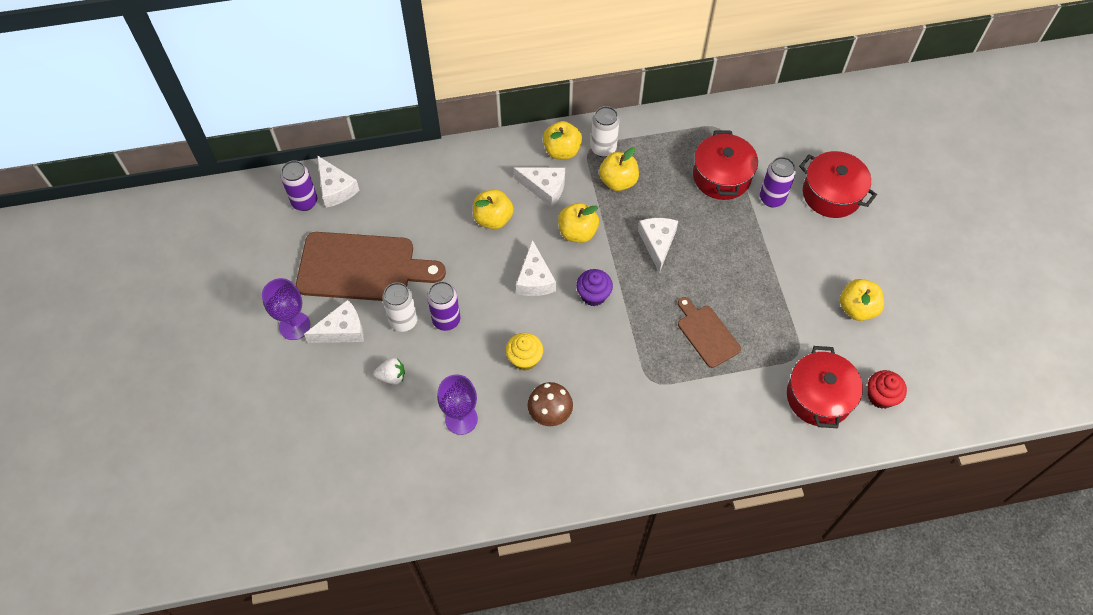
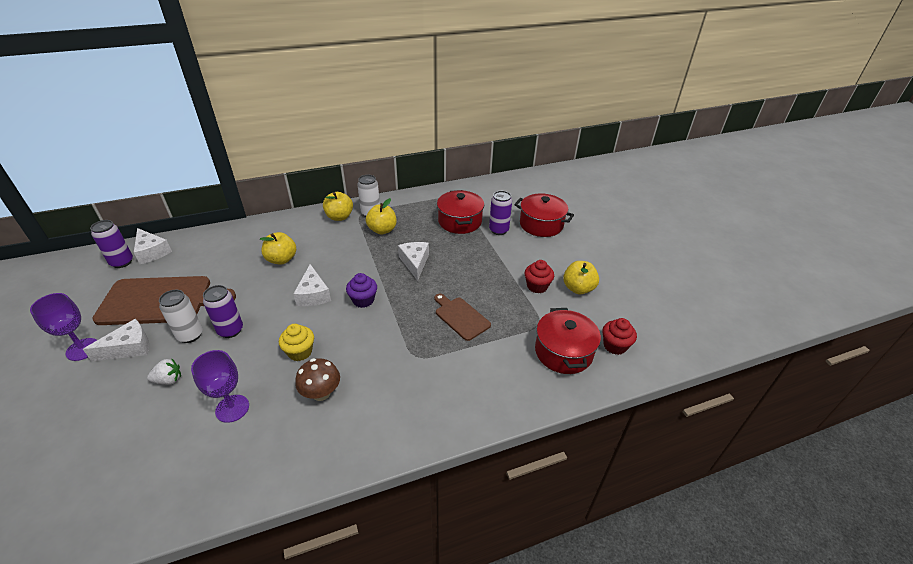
camera: 10 degrees left, 20 degrees down
(544, 188) = (325, 238): white cheese -> none
(577, 232) = (350, 262): yellow apple -> none
(806, 299) = (537, 286): none -> red cupcake

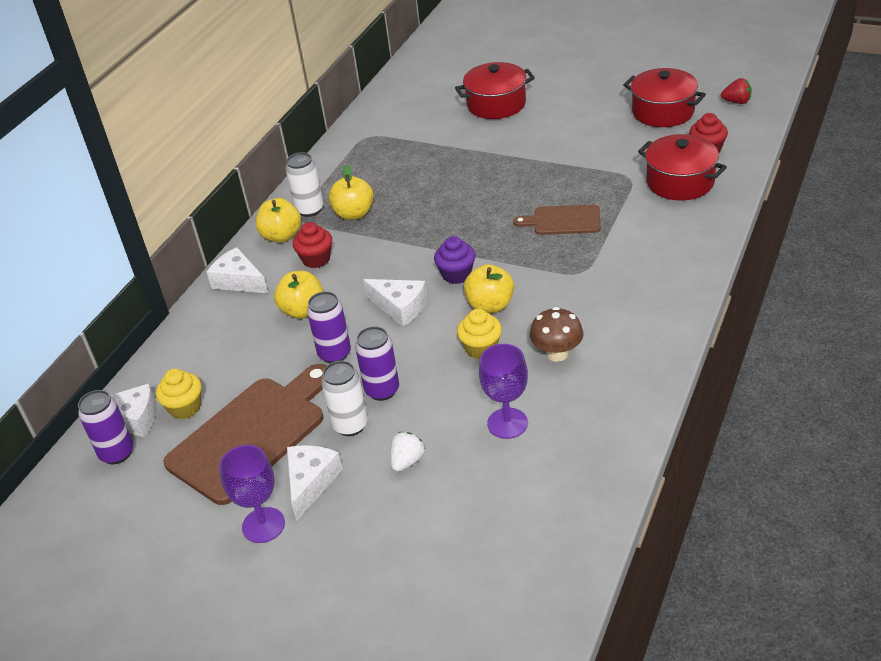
camera: 40 degrees left, 0 degrees up
(171, 264) = (185, 408): none -> yellow cupcake
(415, 263) = (443, 214): white cheese -> white cheese (239, 281)
(460, 221) = (416, 153): red pot -> red pot (663, 112)
(498, 230) = (467, 135): purple can -> purple can (334, 354)
(537, 286) = (581, 154): red cupcake -> red cupcake (316, 259)
(578, 288) = (615, 131): yellow apple -> yellow apple (490, 305)
(689, 330) = (737, 102): none -> red strawberry

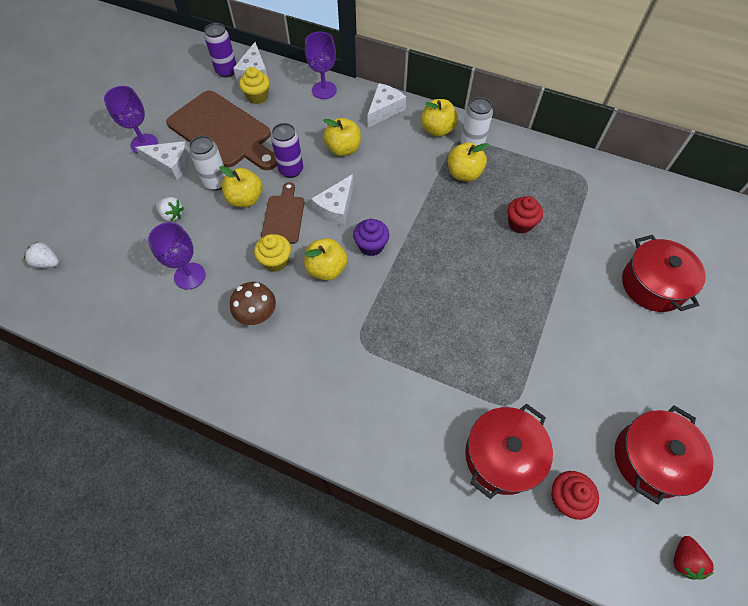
camera: 85 degrees right, 20 degrees up
(187, 340) = (324, 90): none -> purple goblet
(316, 259) = (404, 153): red cupcake -> red cupcake (520, 224)
(382, 390) = (245, 199): purple can -> yellow apple
(494, 588) = (48, 262): none -> white strawberry
(563, 220) = (440, 333): brown cutting board -> brown cutting board (284, 217)

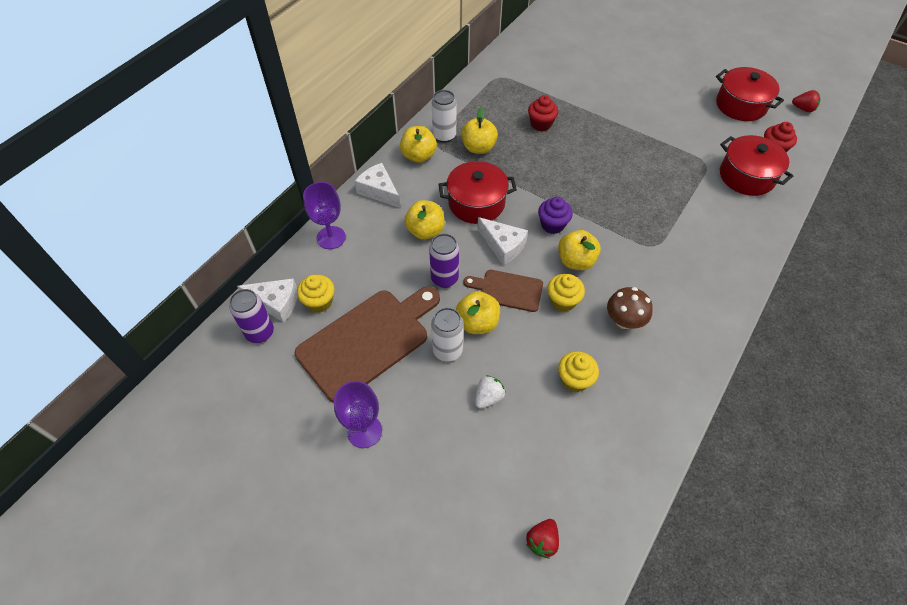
camera: 80 degrees left, 5 degrees down
(48, 262) = (542, 541): white strawberry -> red strawberry
(171, 164) = (408, 399): white cheese -> none
(189, 276) = (574, 380): purple goblet -> yellow cupcake
(653, 285) = (606, 69): red pot -> red pot (476, 203)

